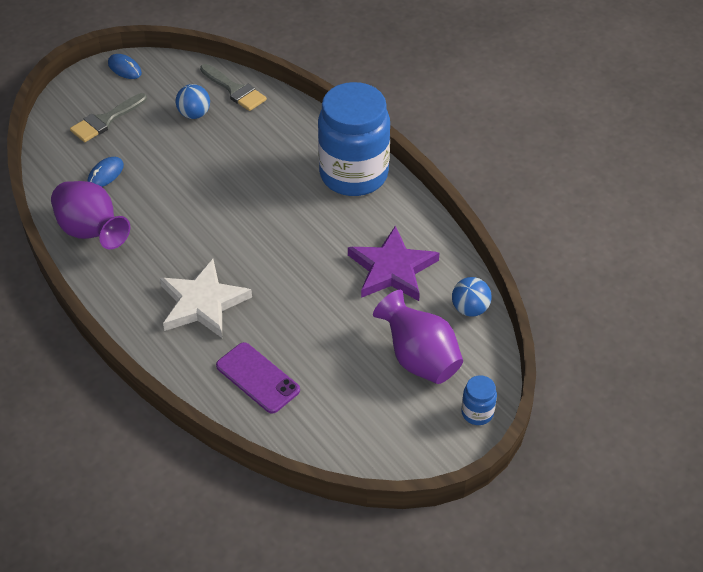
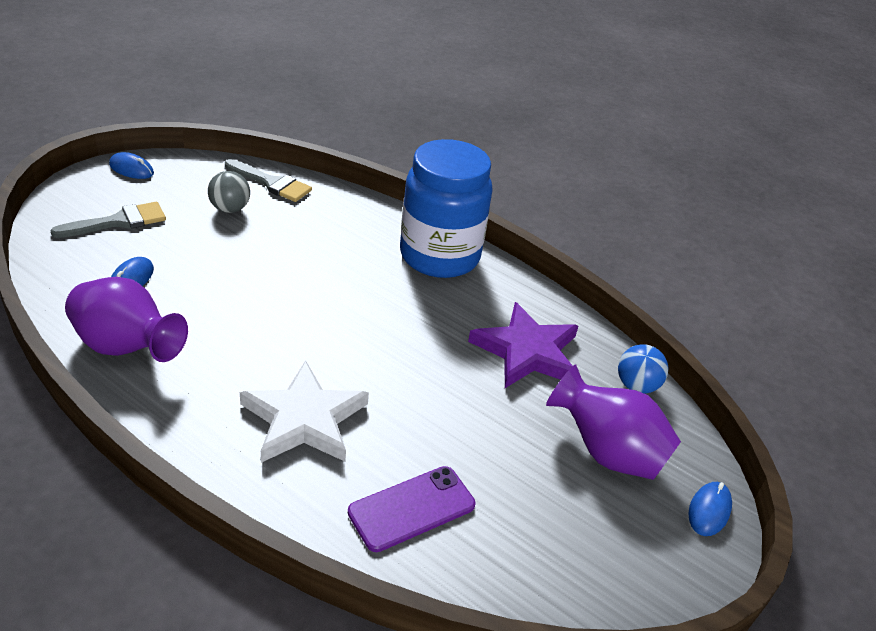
camera: 20 degrees left, 10 degrees down
(105, 120) = (118, 222): grey brush -> grey brush turned 150 degrees counterclockwise
(194, 114) = (230, 209): blue ball -> grey ball
(257, 378) = (412, 509): purple phone -> purple phone turned 60 degrees counterclockwise
(477, 413) = (709, 510): blue jar -> blue mouse

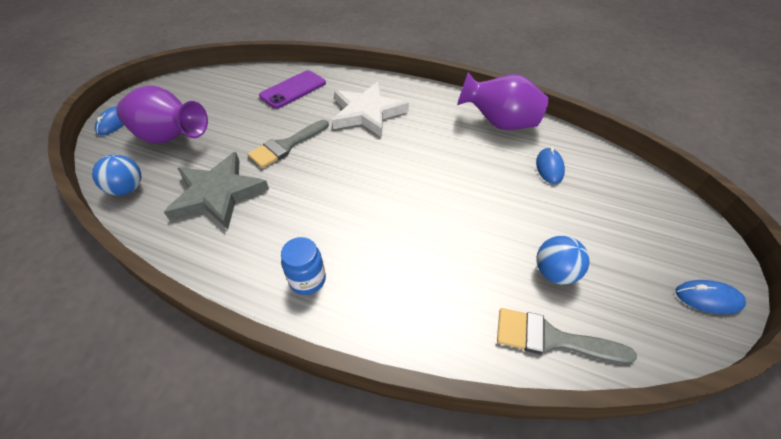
camera: 170 degrees right, 10 degrees up
(118, 222) = (624, 218): grey brush -> grey brush (286, 146)
(230, 209) = (554, 272): grey ball -> blue ball
(439, 256) = (307, 280): blue jar -> blue jar, size x0.40
(527, 351) = (218, 194): purple star -> grey star

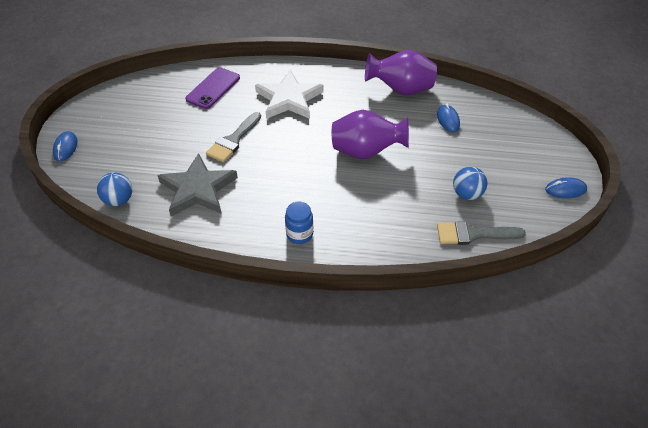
camera: 15 degrees left, 0 degrees up
(171, 138) = (128, 152): purple vase -> purple vase (366, 152)

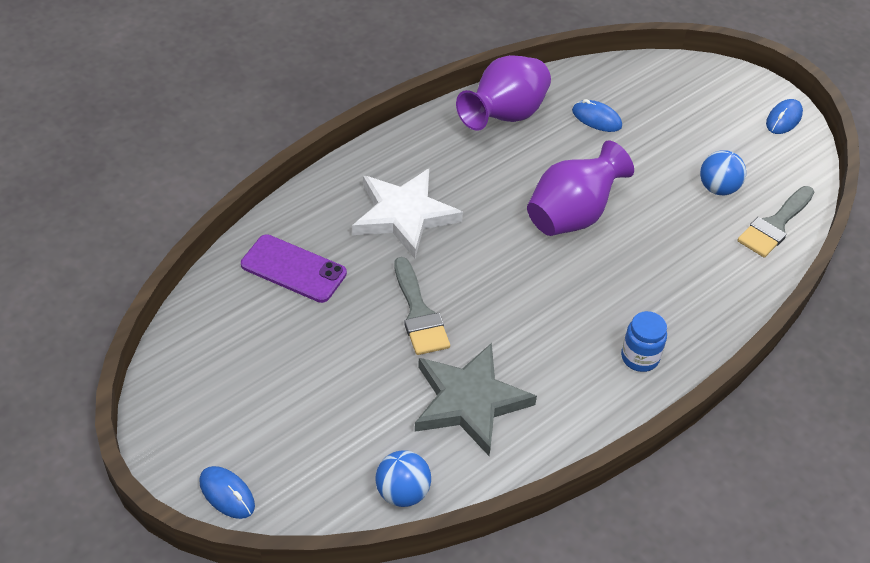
camera: 50 degrees left, 0 degrees up
(213, 88) = (293, 269): purple phone -> purple phone turned 45 degrees counterclockwise

